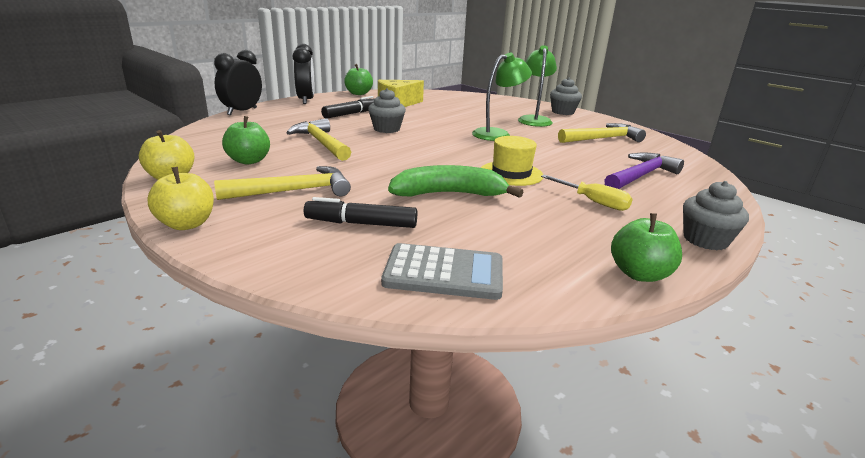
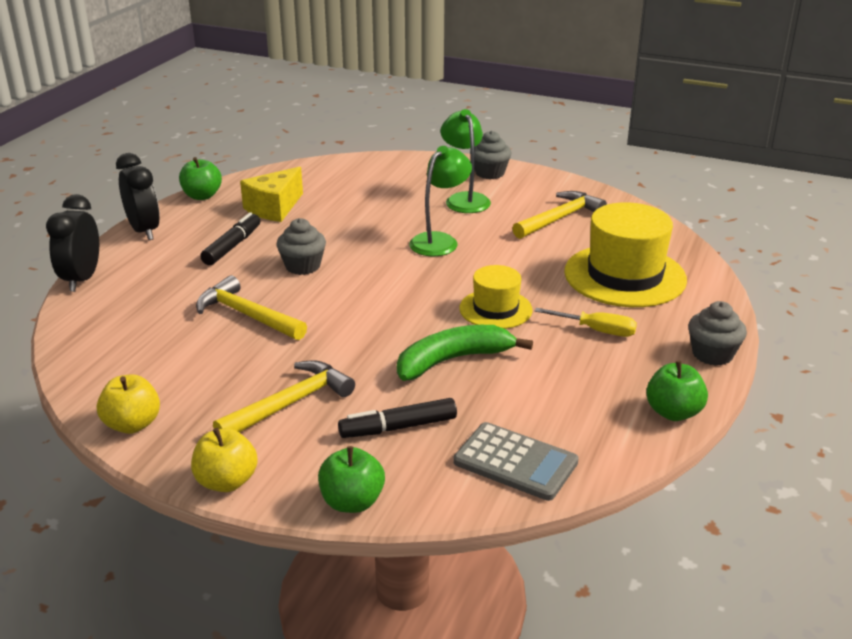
camera: 20 degrees left, 5 degrees up
(249, 161) = (192, 371): green apple -> green apple (352, 502)
(444, 273) = (515, 462): grey calculator -> grey calculator turned 45 degrees clockwise
(640, 176) = (624, 276): purple hammer -> yellow hat

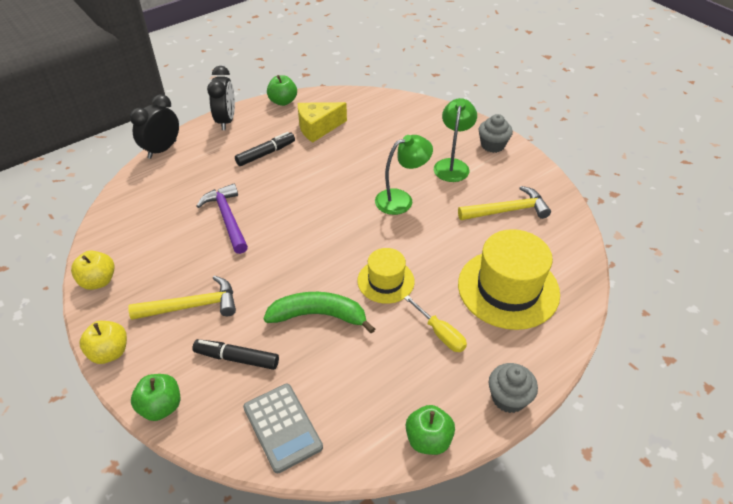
camera: 30 degrees right, 15 degrees up
(247, 315) = (227, 218): yellow hammer -> purple hammer
(303, 266) = (293, 188): grey cupcake -> none

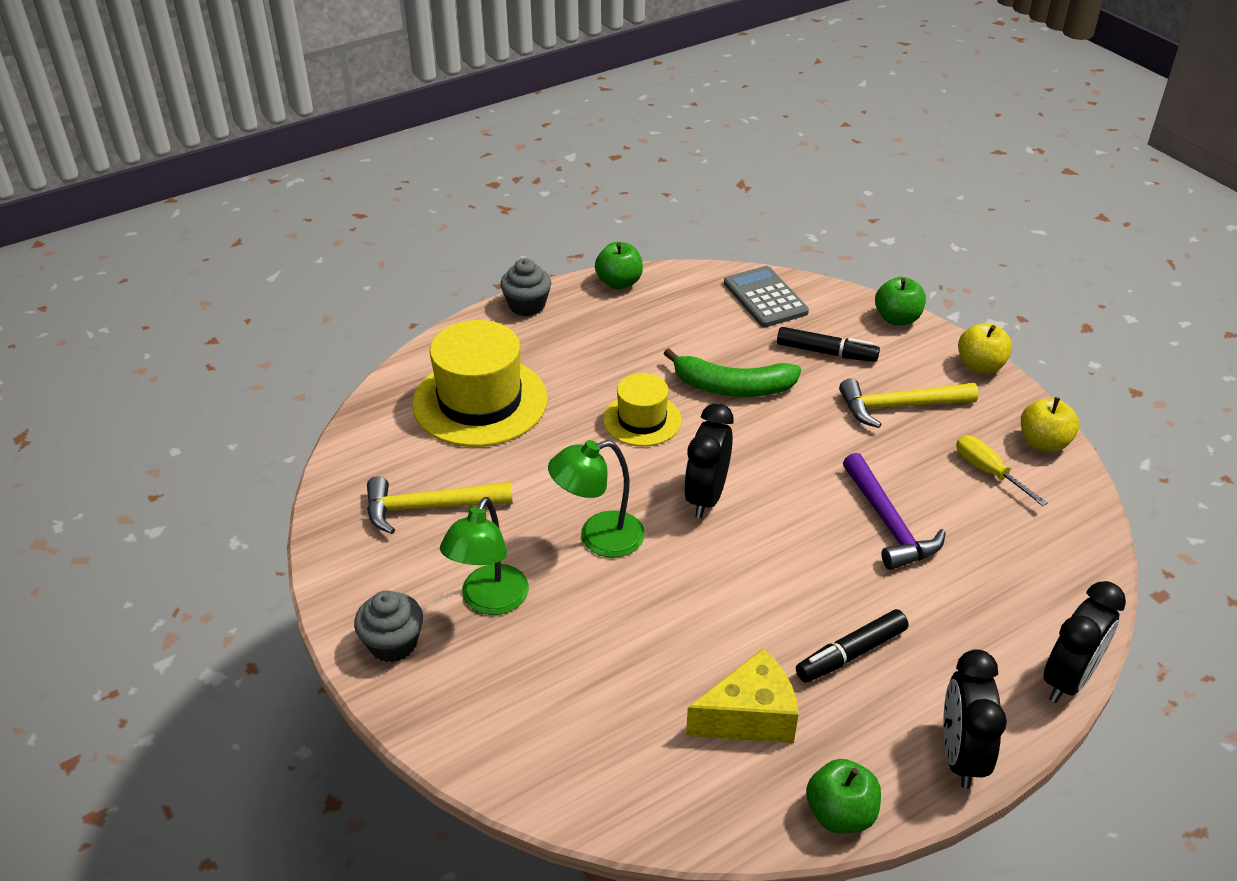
camera: 175 degrees left, 5 degrees down
(338, 227) = (706, 497): none -> black clock
(441, 334) = (583, 361): yellow screwdriver -> yellow screwdriver (987, 471)

